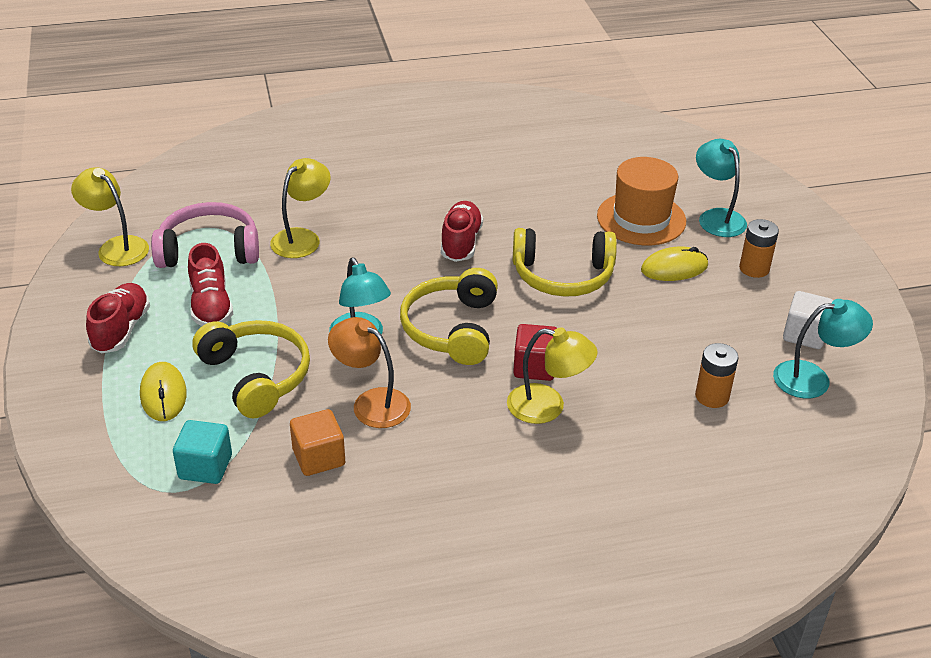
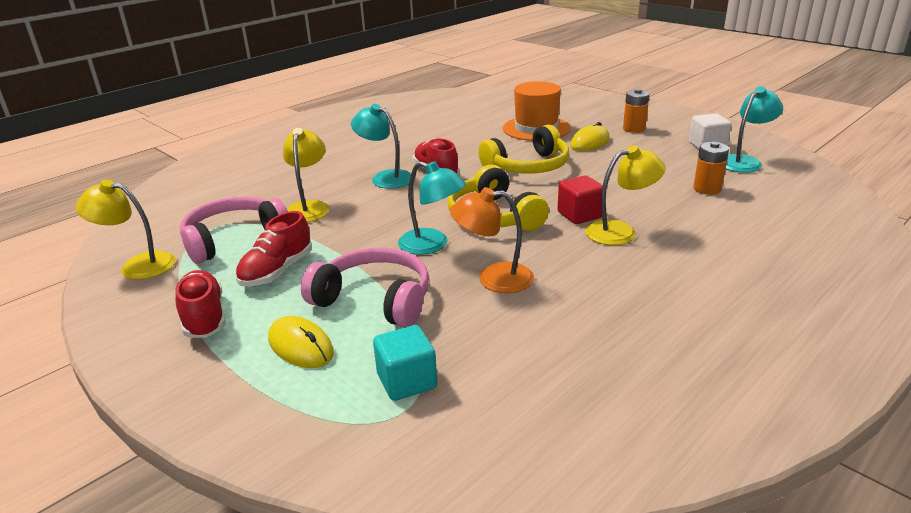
camera: 30 degrees left, 10 degrees down
(211, 306) = (277, 271): red shoe -> red shoe turned 75 degrees clockwise
(256, 376) = (375, 300): yellow headphones -> pink headphones
(319, 457) = (499, 330): orange cube -> none
(716, 217) = (578, 115): turquoise lamp -> turquoise lamp (385, 178)

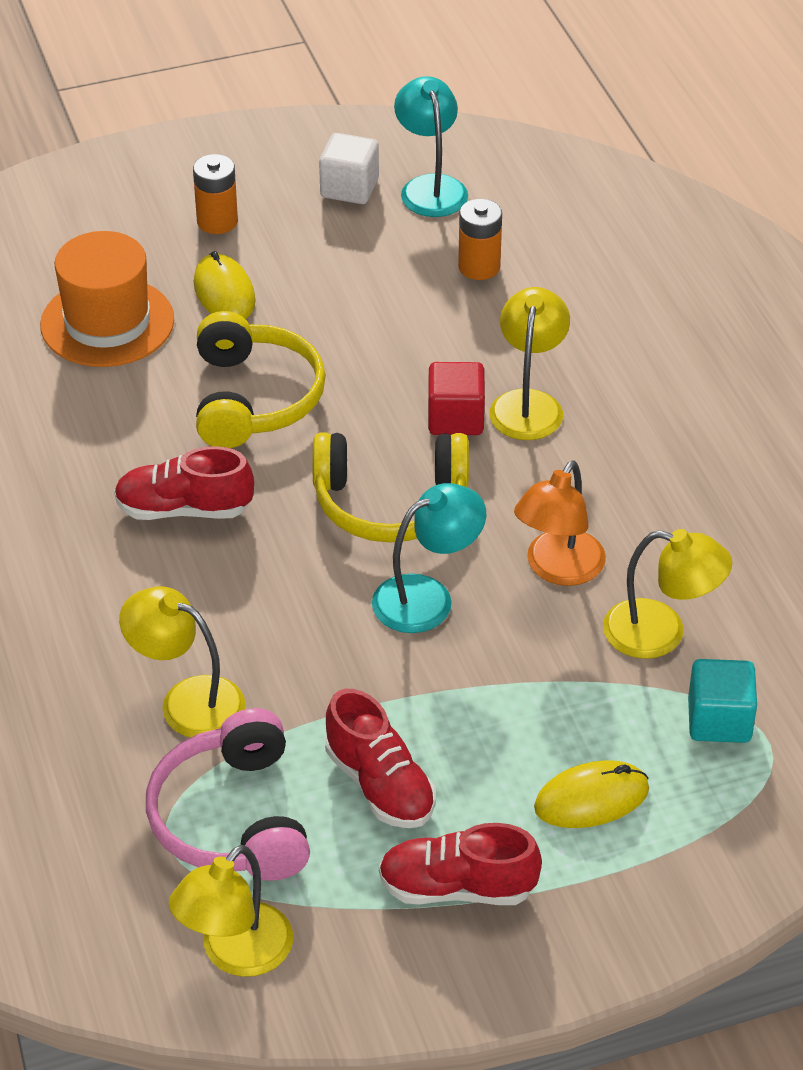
camera: 65 degrees left, 15 degrees up
(375, 300) = (531, 699): pink headphones -> none
(385, 178) = (149, 576): turquoise lamp -> none
(472, 332) = (661, 633): none -> yellow lamp

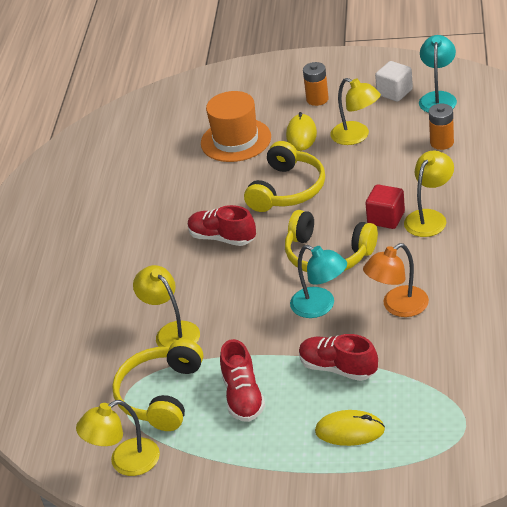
camera: 30 degrees right, 5 degrees down
(232, 818) = (161, 395): pink headphones -> yellow headphones
(427, 597) = (320, 306): turquoise lamp -> turquoise lamp turned 45 degrees clockwise
(457, 888) = (253, 459): red shoe -> red shoe (338, 368)
(661, 633) = (436, 352): yellow lamp -> yellow lamp (356, 136)
(719, 720) = (443, 406): turquoise cube -> none

